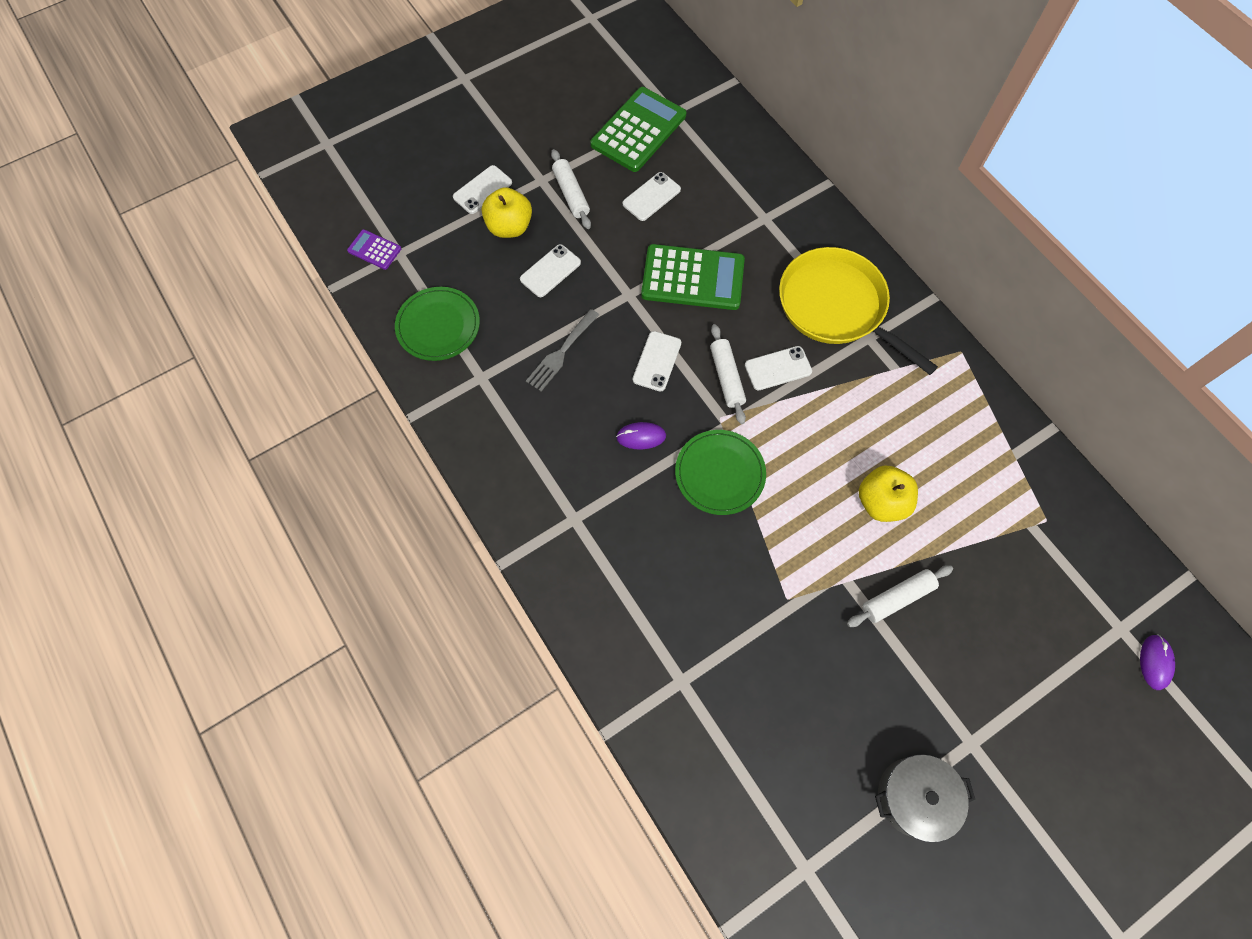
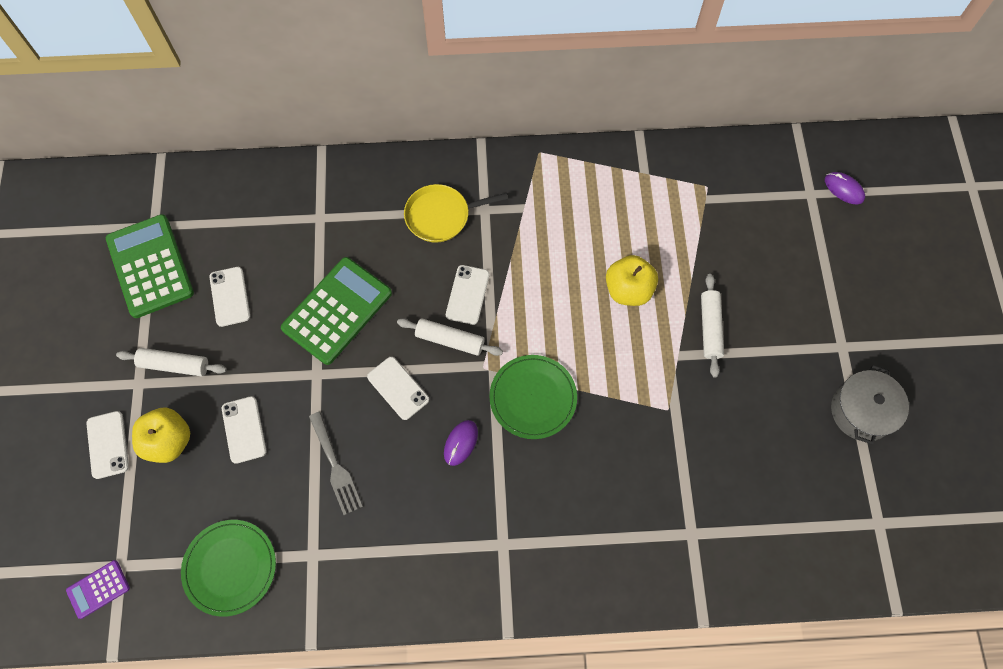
camera: 60 degrees left, 0 degrees up
(835, 307) = (441, 216): yellow pan -> yellow pan, size x0.61

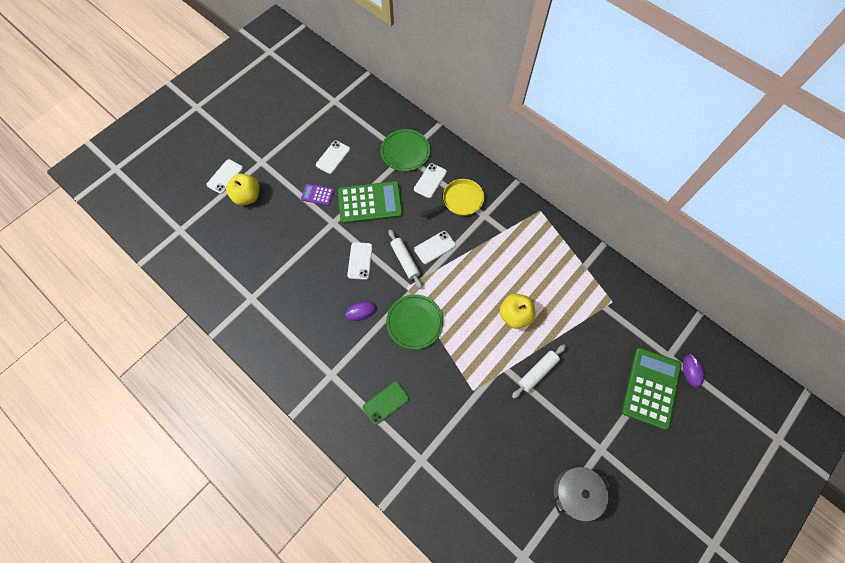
camera: 45 degrees right, 0 degrees up
(98, 589) = (163, 231): purple calculator -> purple calculator (317, 195)
(150, 266) = (315, 117): green calculator -> green calculator (651, 388)
(174, 365) = (282, 167): white rolling pin -> none
(230, 567) = (216, 271): green plate -> green plate (405, 151)
(244, 429) = (280, 219): white phone -> white phone (430, 180)
(335, 467) = (299, 270): grey fork -> none
(441, 216) = (460, 200): yellow pan -> yellow pan turned 120 degrees clockwise
(594, 513) = (386, 403): none -> green phone

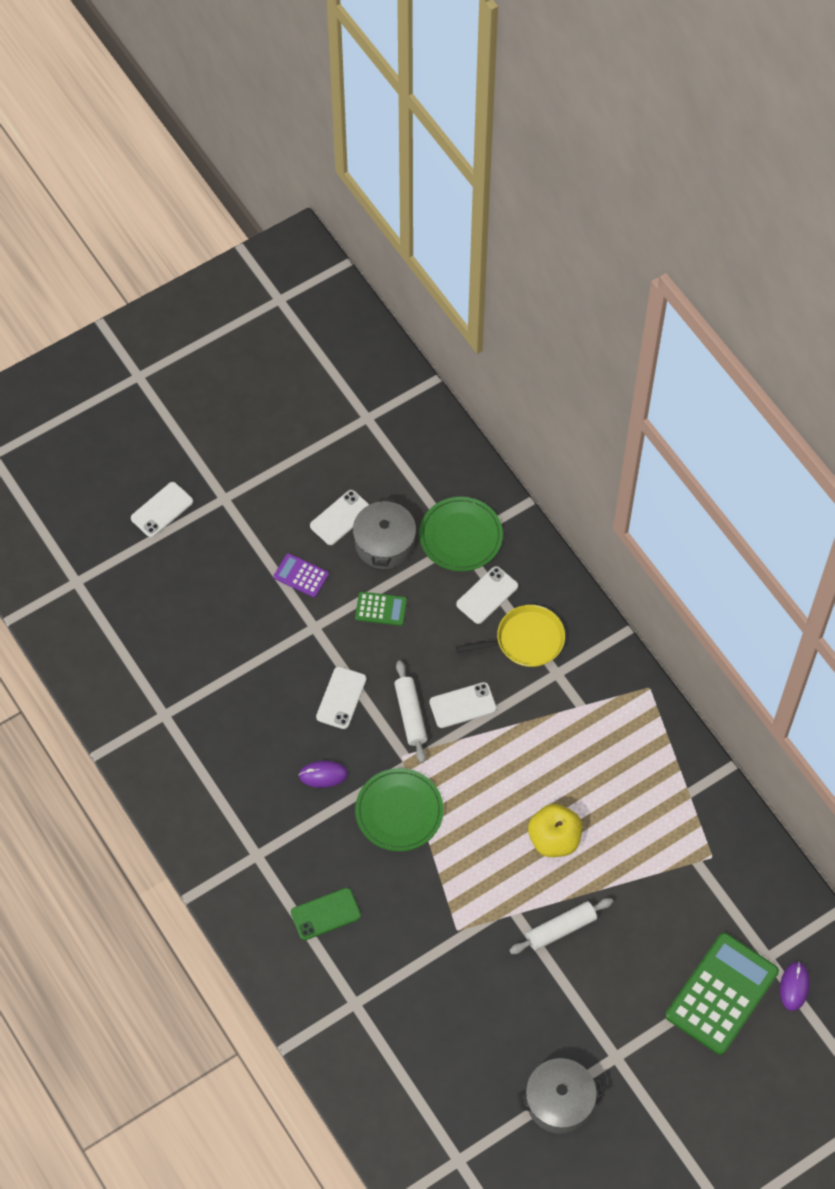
camera: 15 degrees right, 5 degrees down
(248, 196) = (191, 552): yellow apple -> none
(362, 165) = (384, 543): none -> grey pot
(370, 203) = (381, 609): green calculator -> green calculator, size x0.48

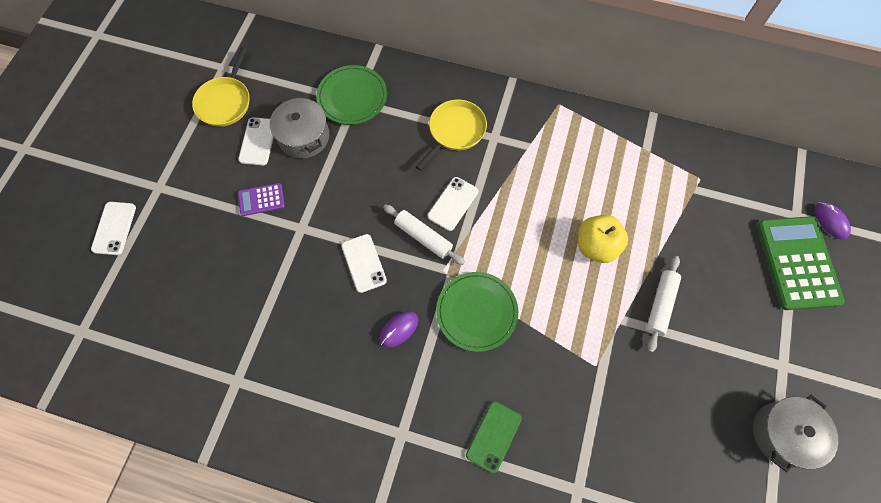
camera: 40 degrees left, 5 degrees up
(342, 456) = (225, 102): none -> yellow pan
(381, 609) = (339, 181): green calculator -> none
(487, 595) = (403, 121): white phone -> none

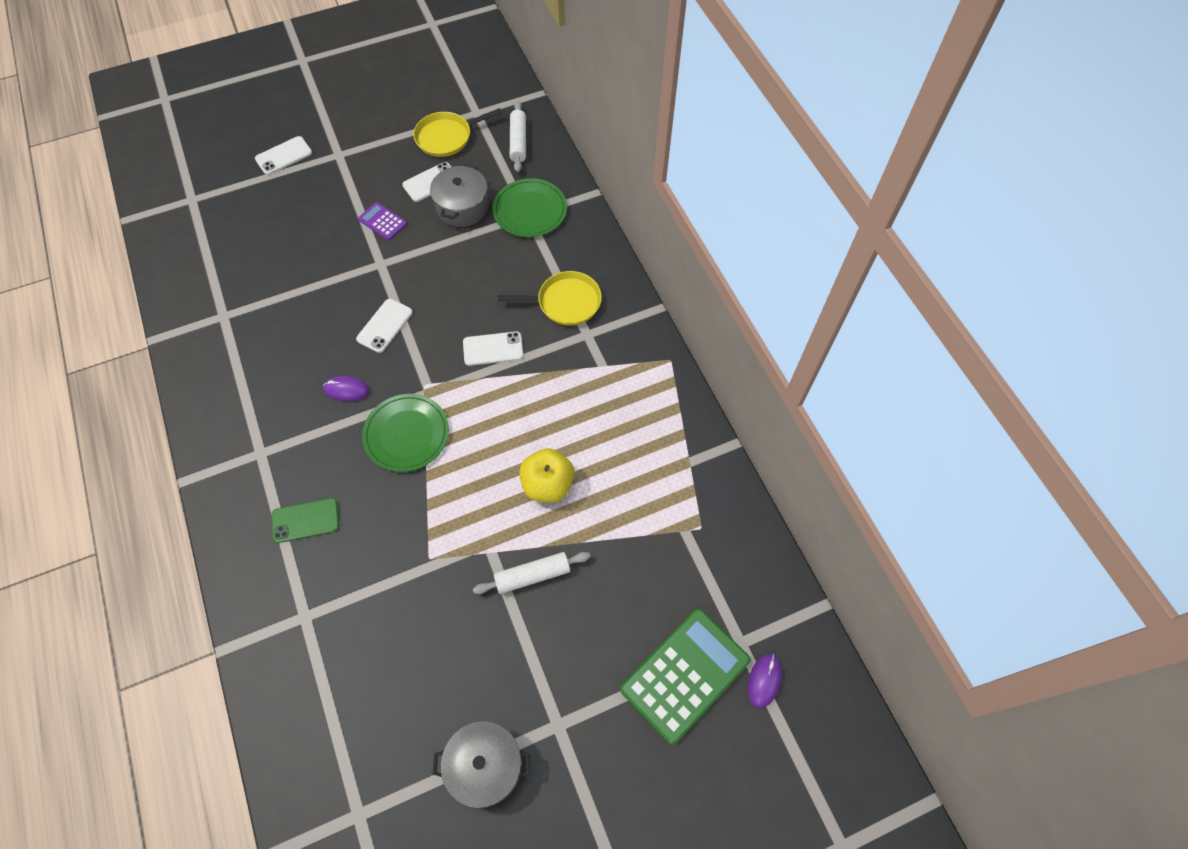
camera: 50 degrees right, 5 degrees down
(423, 237) = (443, 349): white rolling pin -> white rolling pin (518, 142)

